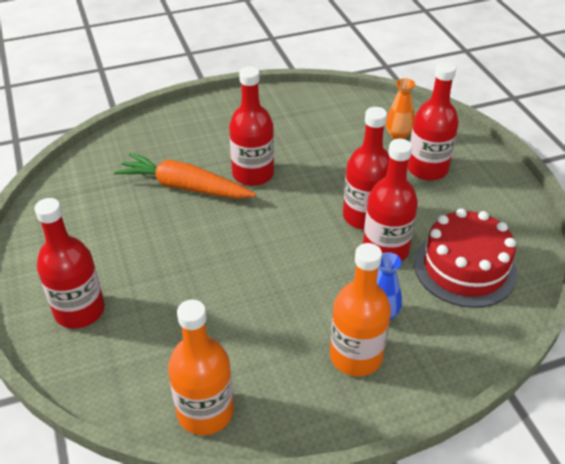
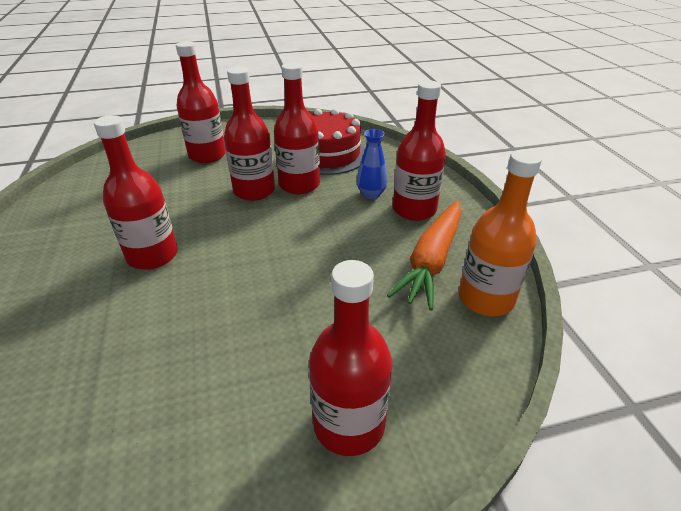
camera: 85 degrees left, 5 degrees down
(184, 187) = (142, 316): orange carrot -> orange carrot (431, 260)
(356, 356) = (414, 210): orange bottle -> red bottle
(398, 135) = (151, 163): orange vase -> none

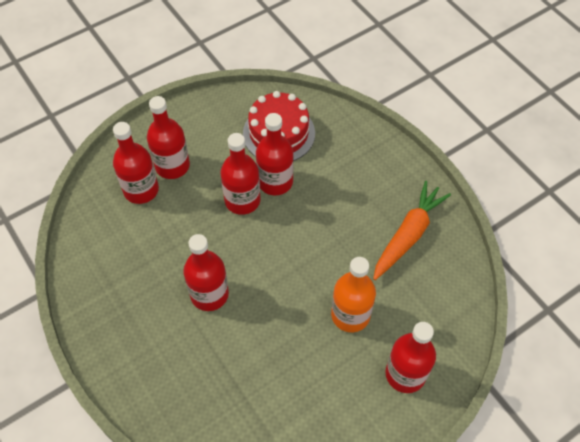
camera: 20 degrees left, 20 degrees up
(371, 194) = (338, 176): blue vase -> none
(414, 210) = (377, 184): red bottle -> red bottle (141, 190)
(431, 260) = (408, 235): orange carrot -> orange carrot turned 150 degrees counterclockwise
(485, 299) = (453, 258): orange bottle -> orange bottle (350, 315)

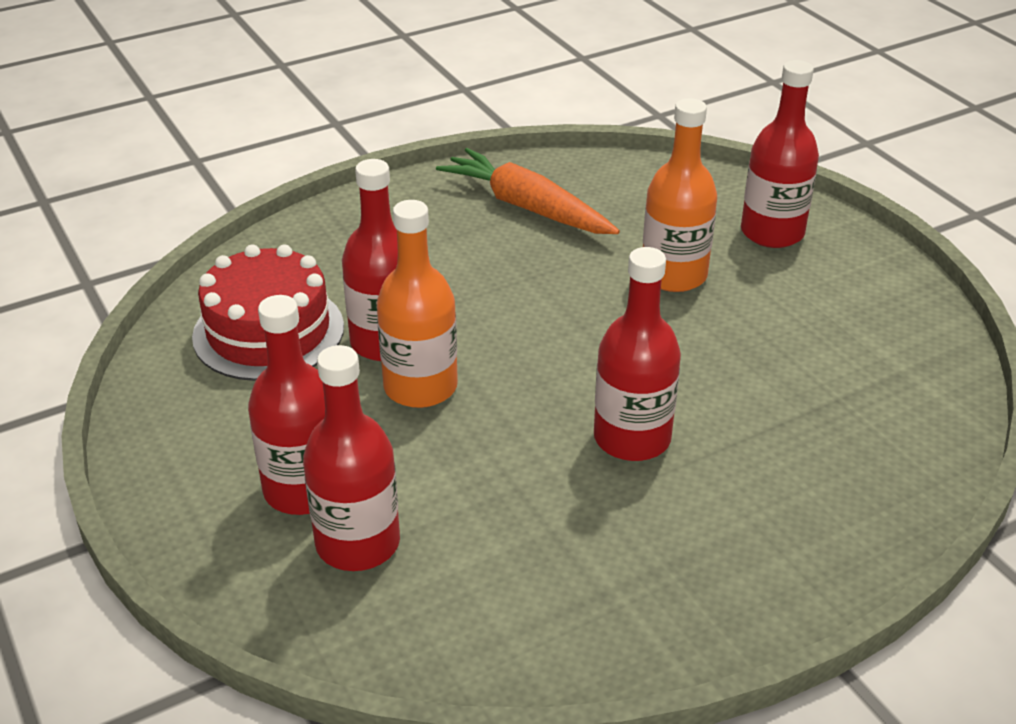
camera: 85 degrees left, 20 degrees down
(242, 200) = (420, 387): red bottle -> orange bottle

